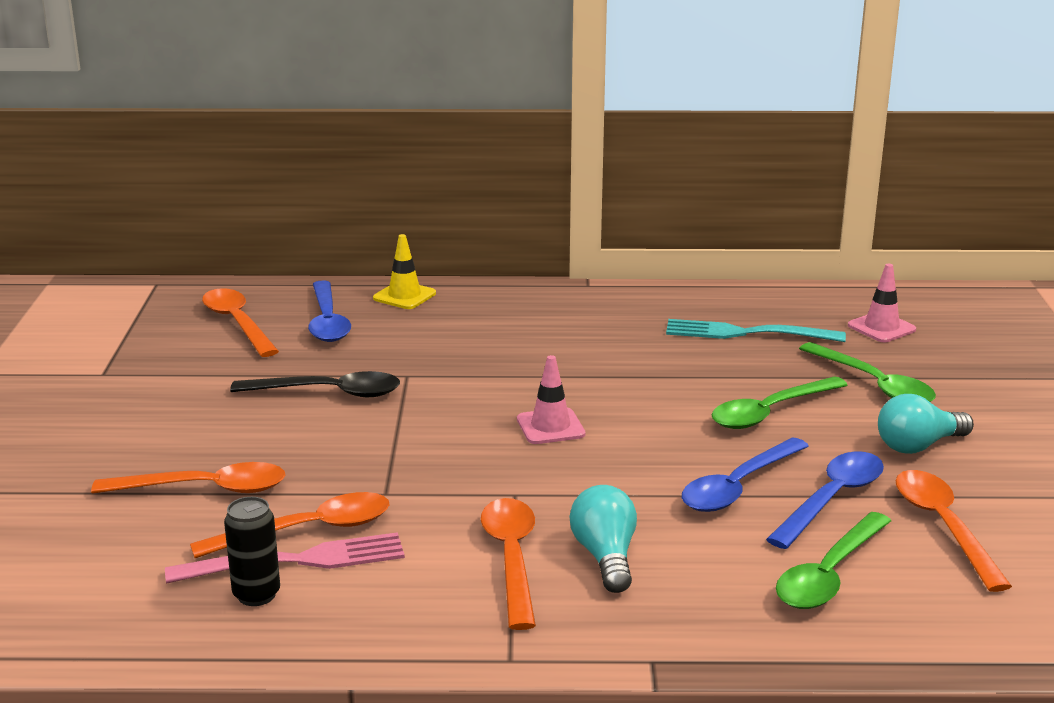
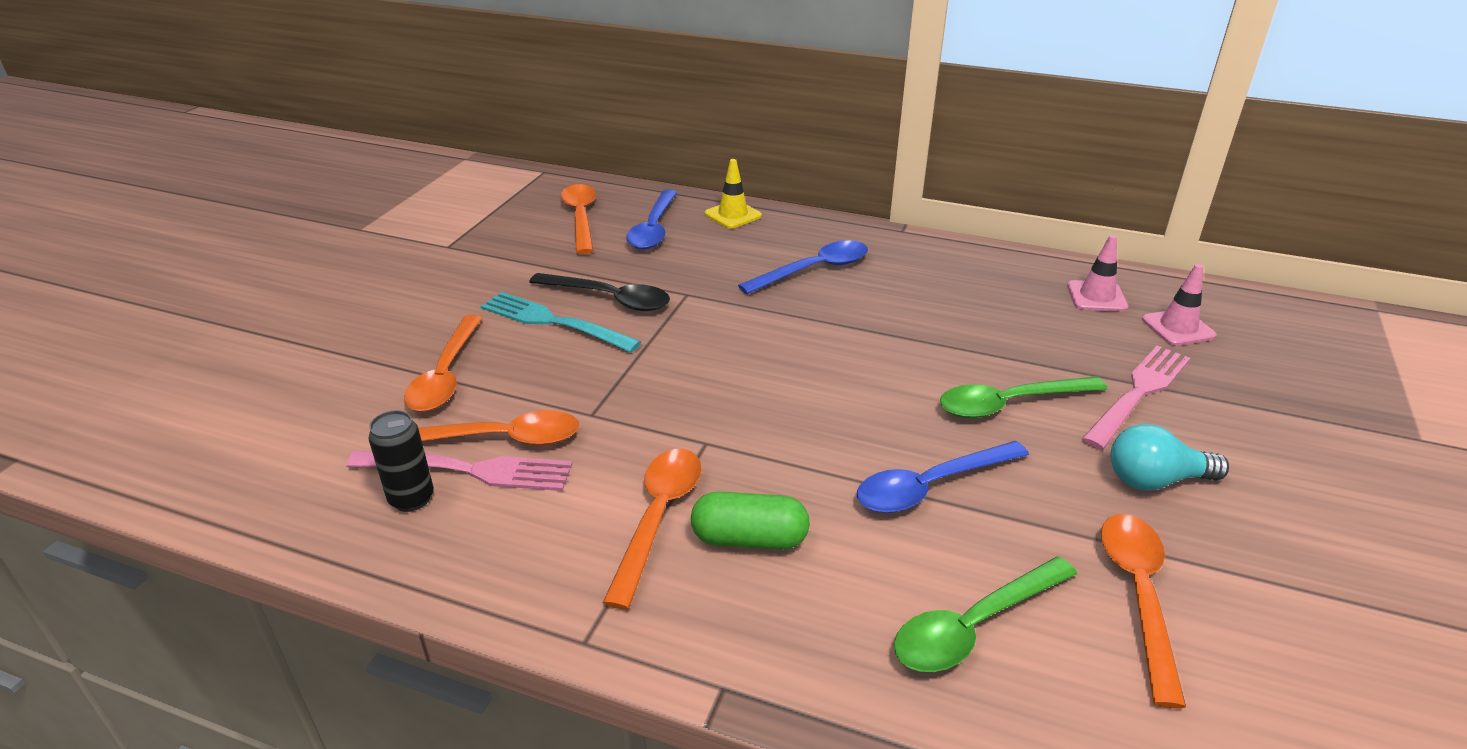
camera: 20 degrees right, 10 degrees up
(204, 489) = (446, 375): orange spoon -> orange spoon turned 75 degrees clockwise
(550, 427) = (782, 375): pink traffic cone -> pink traffic cone (1096, 297)
(605, 557) = (749, 539): turquoise light bulb -> green capsule
(747, 333) = (1030, 308): turquoise fork -> turquoise fork (554, 322)
(832, 499) = (1024, 527): blue spoon -> blue spoon (813, 270)
(873, 384) = (1138, 393): green spoon -> pink fork

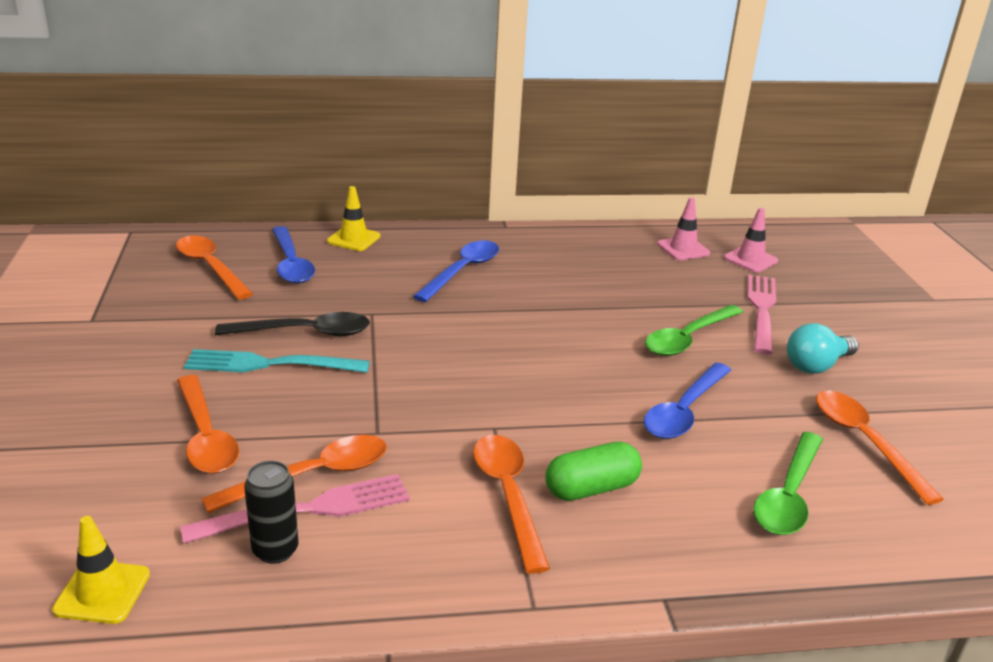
camera: 30 degrees left, 5 degrees down
(259, 488) = (102, 592): none -> yellow traffic cone

